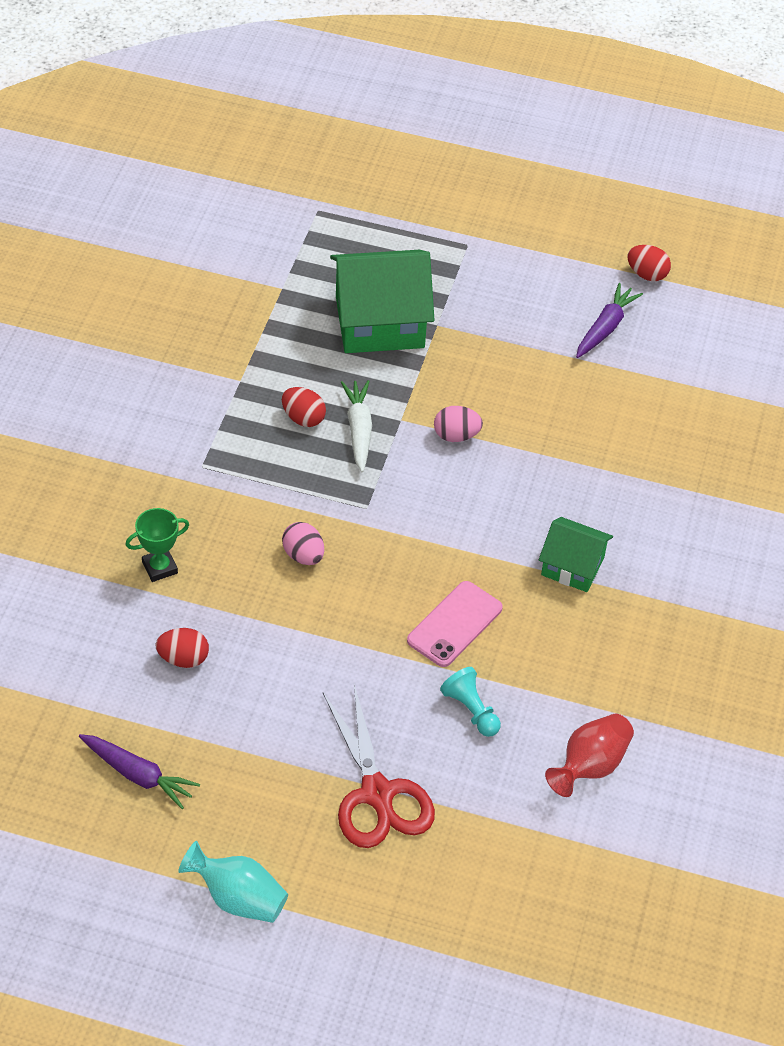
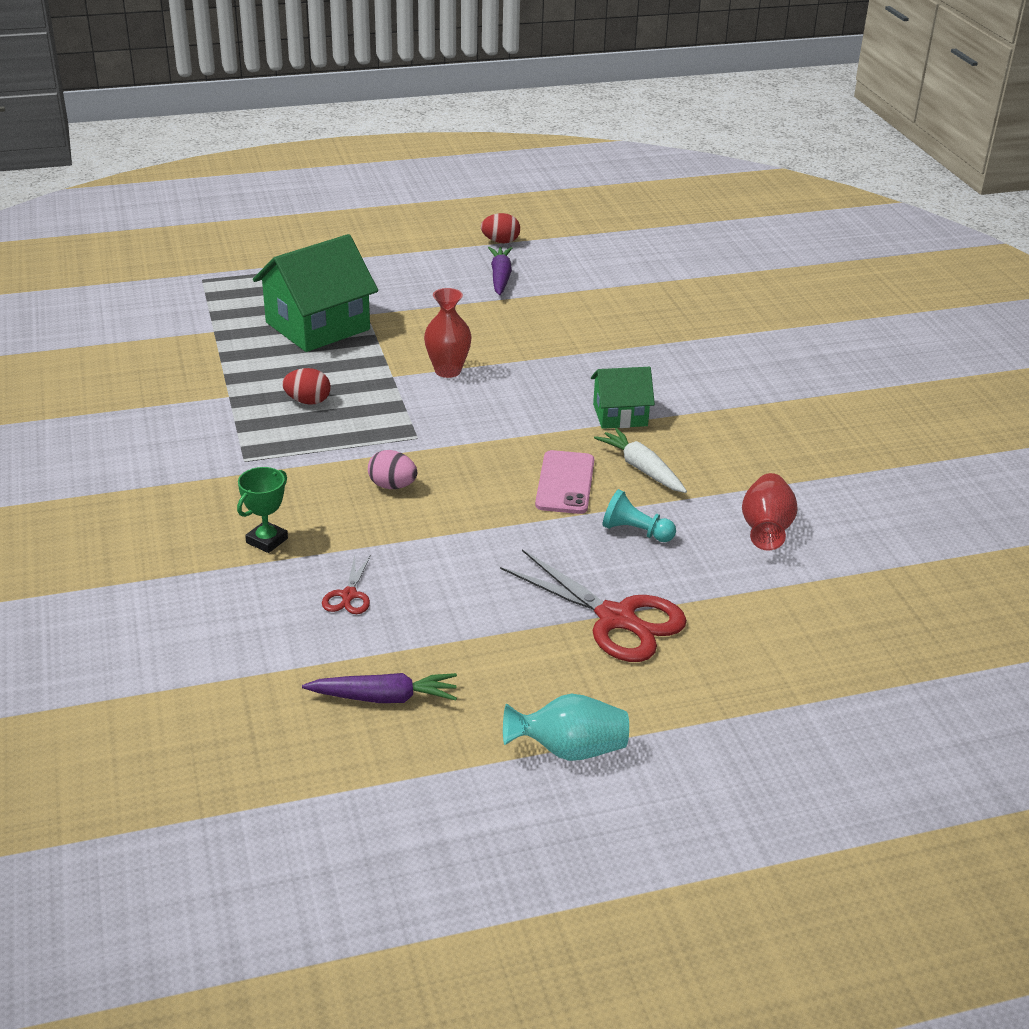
camera: 30 degrees left, 15 degrees down
(183, 659) = (349, 595): red egg -> red scissors
(358, 430) = (363, 393): white carrot -> white carrot (642, 469)
(456, 436) = (448, 371): pink egg -> red vase

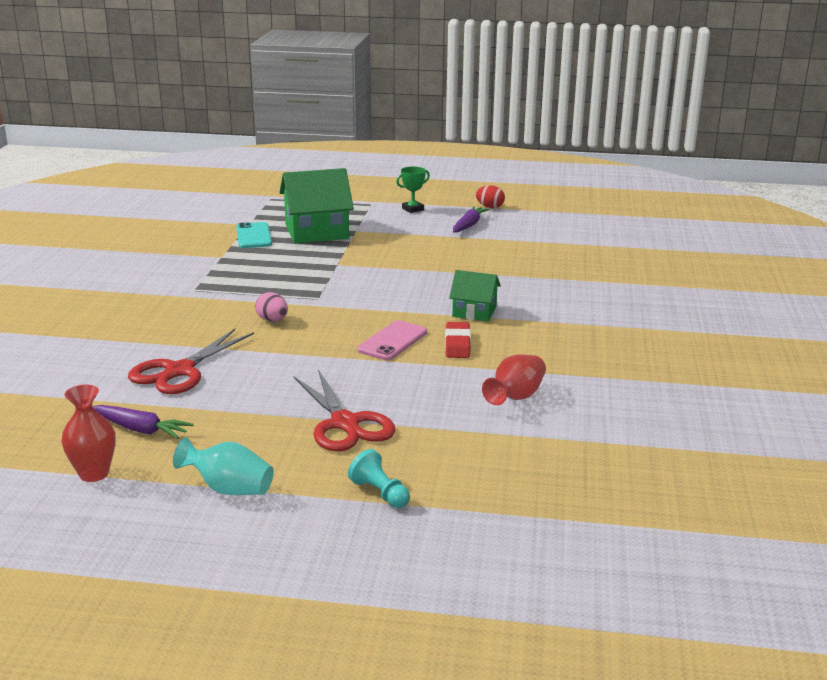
camera: 25 degrees right, 10 degrees down
(240, 350) = (254, 236): none -> turquoise phone
(267, 540) = (161, 332): green trophy -> green trophy (412, 209)
(308, 401) = (267, 268): red egg -> none
(349, 595) = (180, 371): red scissors -> red scissors, size x2.11
(448, 371) = (377, 268): red vase -> red vase (94, 473)
(635, 531) = (414, 378): turquoise pawn -> turquoise pawn (380, 493)
(642, 469) = (457, 344): white carrot -> red eraser

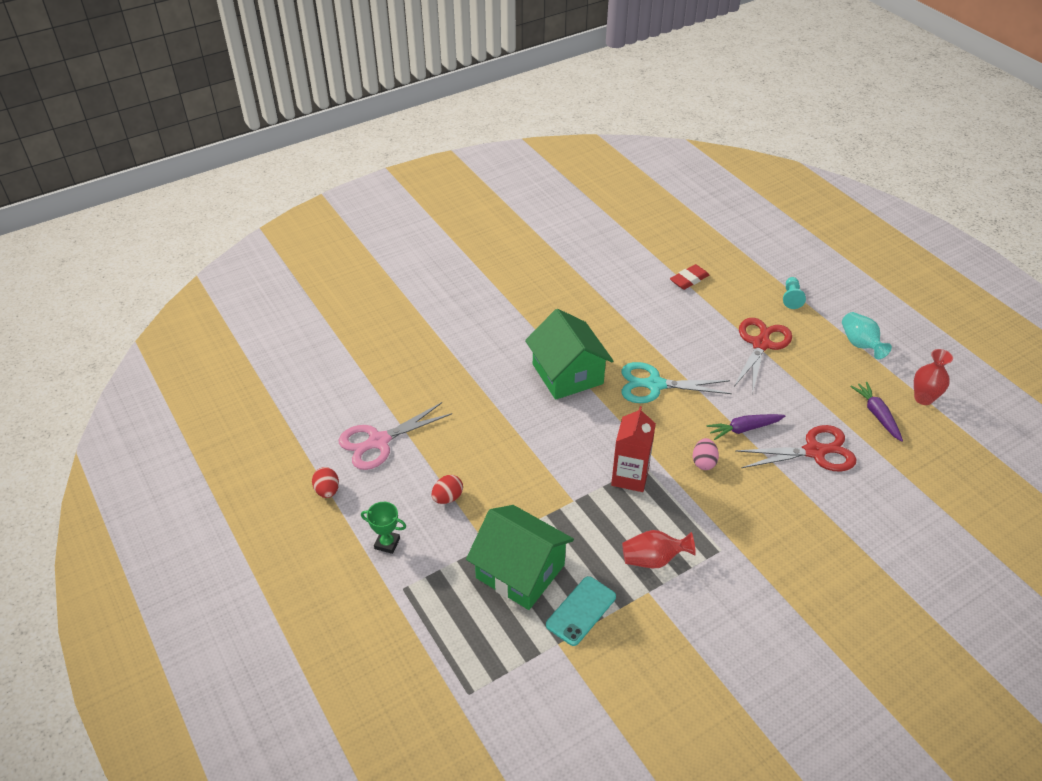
camera: 130 degrees left, 20 degrees up
(318, 289) = (630, 476): none -> red carton
(392, 341) = (655, 385): pink phone -> turquoise scissors
(418, 232) = (447, 498): none -> red egg
(457, 344) = (622, 355): red eraser -> red eraser (689, 280)
(469, 225) = (395, 475): purple carrot -> purple carrot (744, 429)
(474, 312) = (567, 374): green house -> green house, size x1.77
(512, 230) = (379, 441): none -> pink scissors
(516, 397) = (652, 302): red vase -> red vase (653, 559)

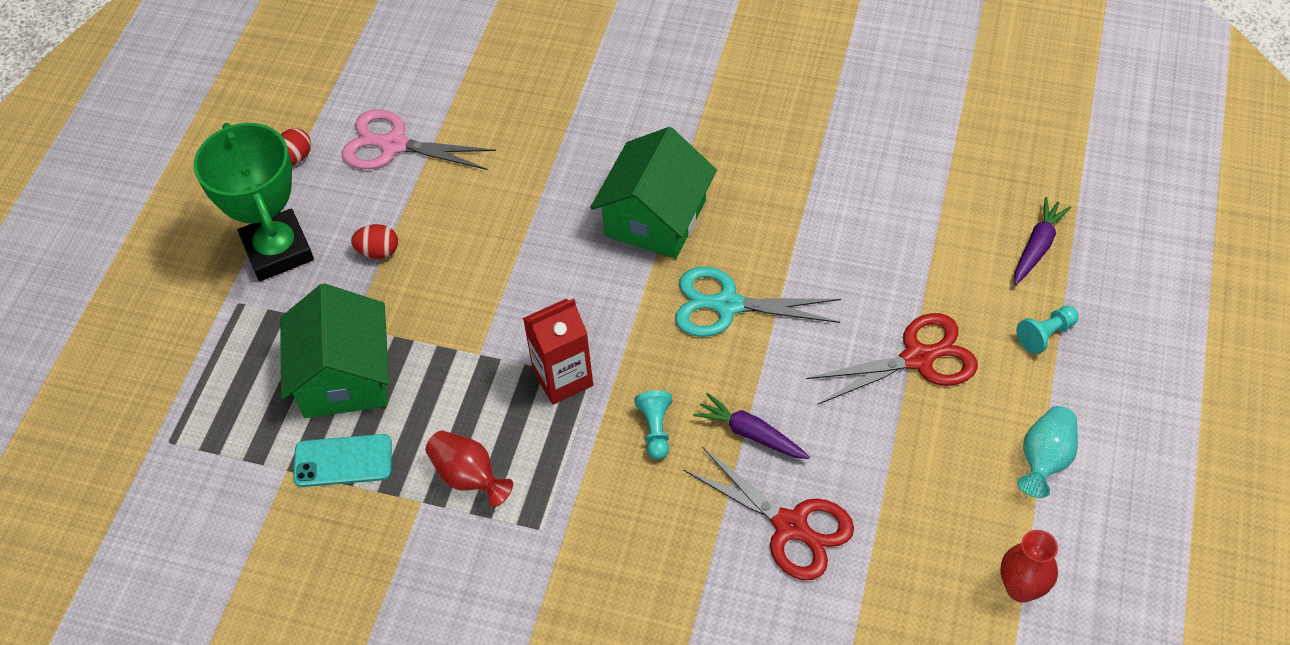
camera: 50 degrees right, 10 degrees up
(387, 543) = (278, 250): green trophy -> green trophy, size x2.31
(655, 385) = (727, 305): turquoise scissors -> turquoise scissors turned 45 degrees counterclockwise
(689, 280) = (949, 214): red eraser -> none
(703, 462) = (656, 429): pink egg -> turquoise pawn
(877, 415) = (929, 554): purple carrot -> purple carrot (1037, 246)

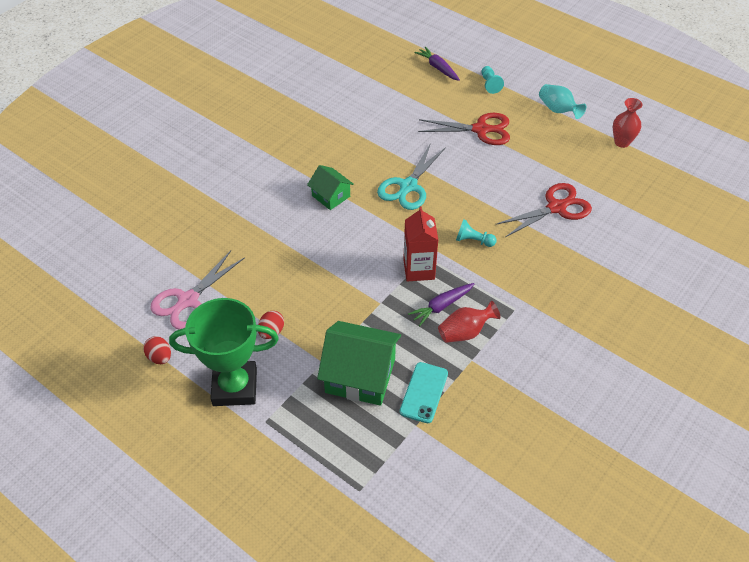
camera: 70 degrees left, 5 degrees down
(655, 218) = (331, 196): green house -> green house, size x0.57
(751, 434) = (495, 204): purple carrot -> purple carrot (441, 306)
(918, 358) = (480, 130): red scissors -> red scissors turned 90 degrees clockwise

